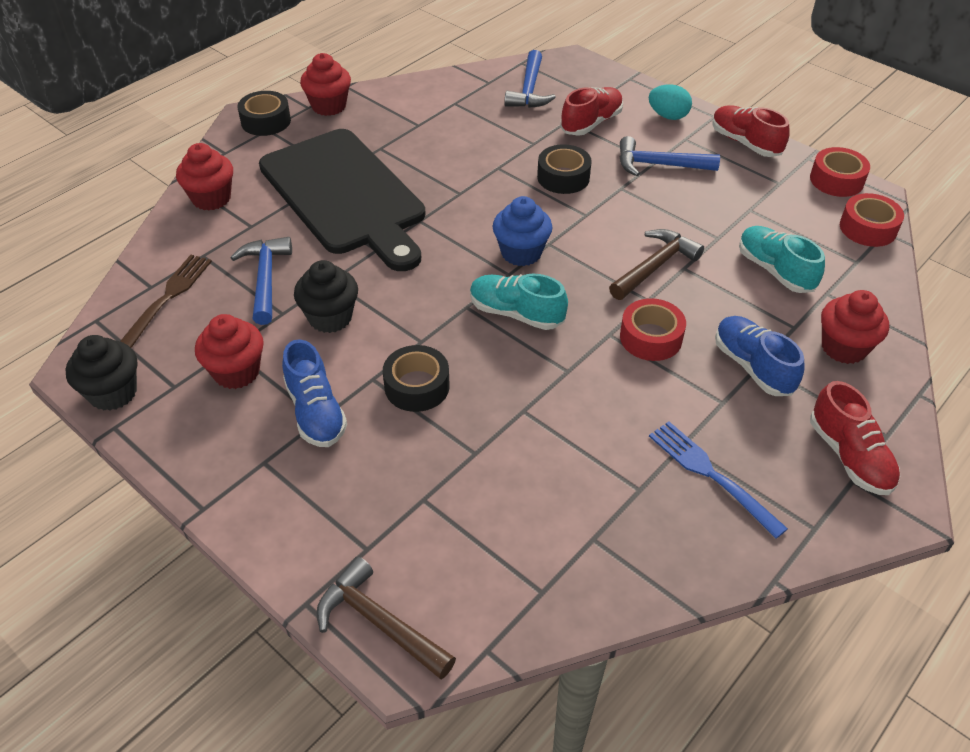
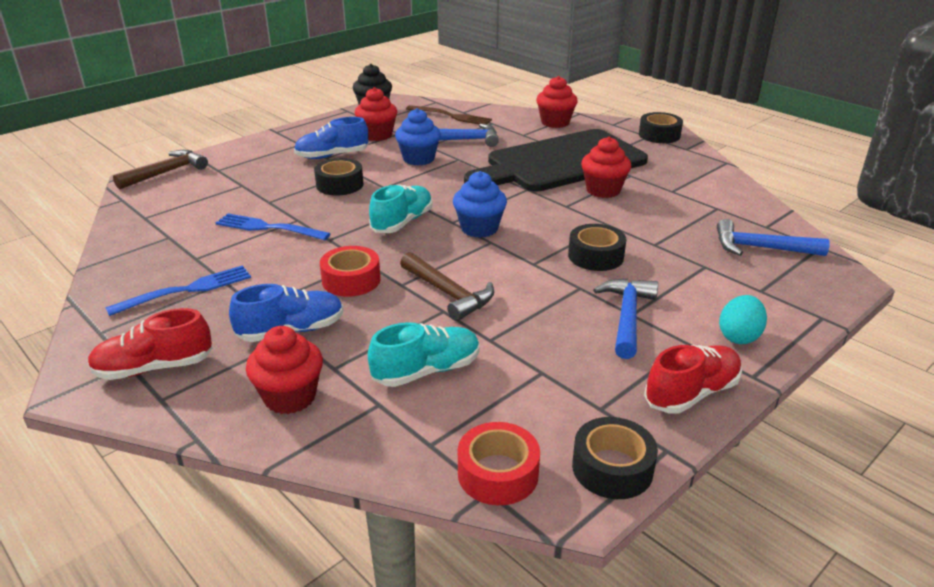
camera: 95 degrees right, 15 degrees down
(329, 106) = (690, 156): red cupcake -> red cupcake (603, 190)
(330, 317) = (418, 159): black cupcake -> blue cupcake
(550, 435) = (268, 228): none -> blue fork
(591, 123) = (704, 280): red shoe -> none
(836, 180) = (612, 468): red tape -> black tape

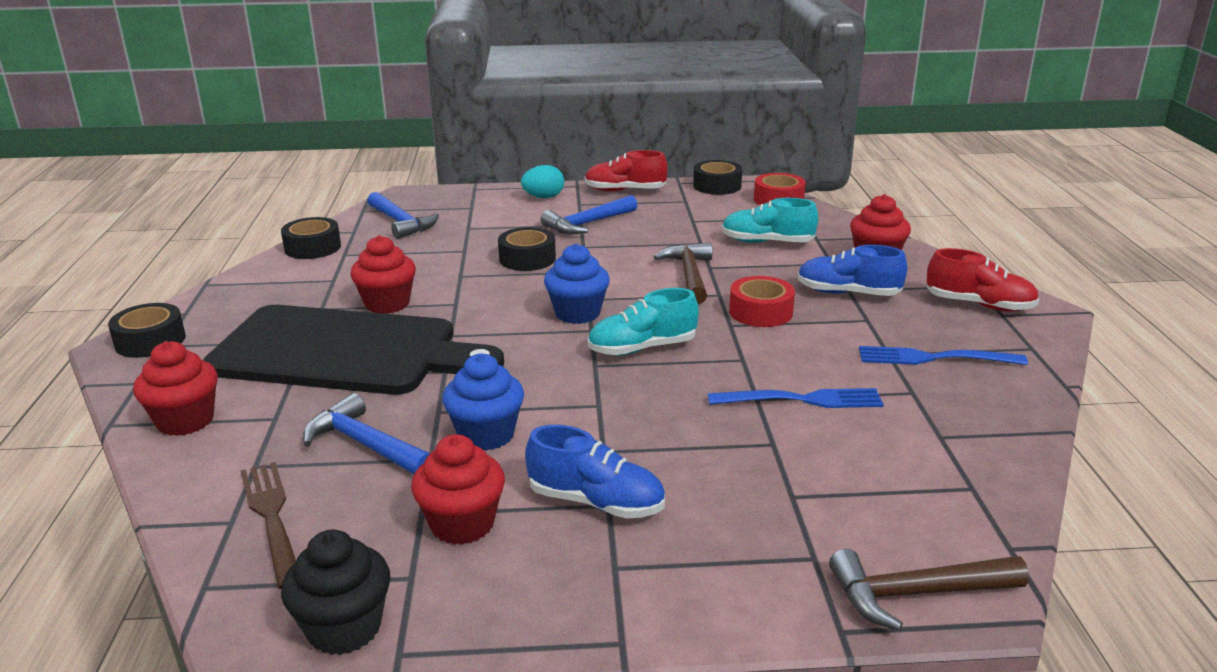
camera: 140 degrees left, 5 degrees down
(268, 228) = (802, 400): blue fork -> blue fork turned 60 degrees counterclockwise
(340, 185) = (650, 433): black tape -> black tape (313, 247)

